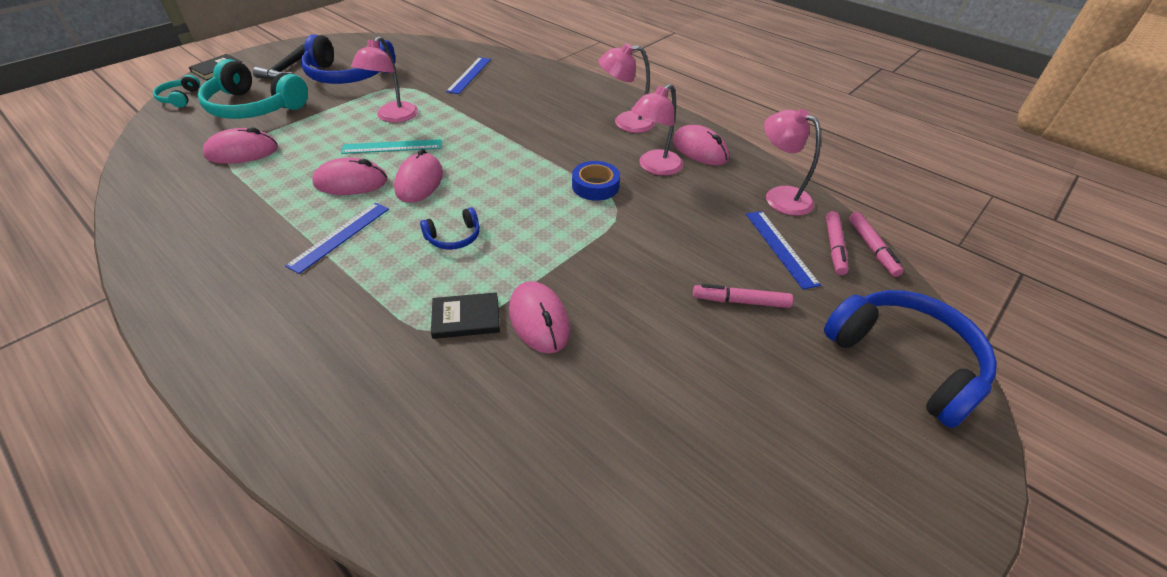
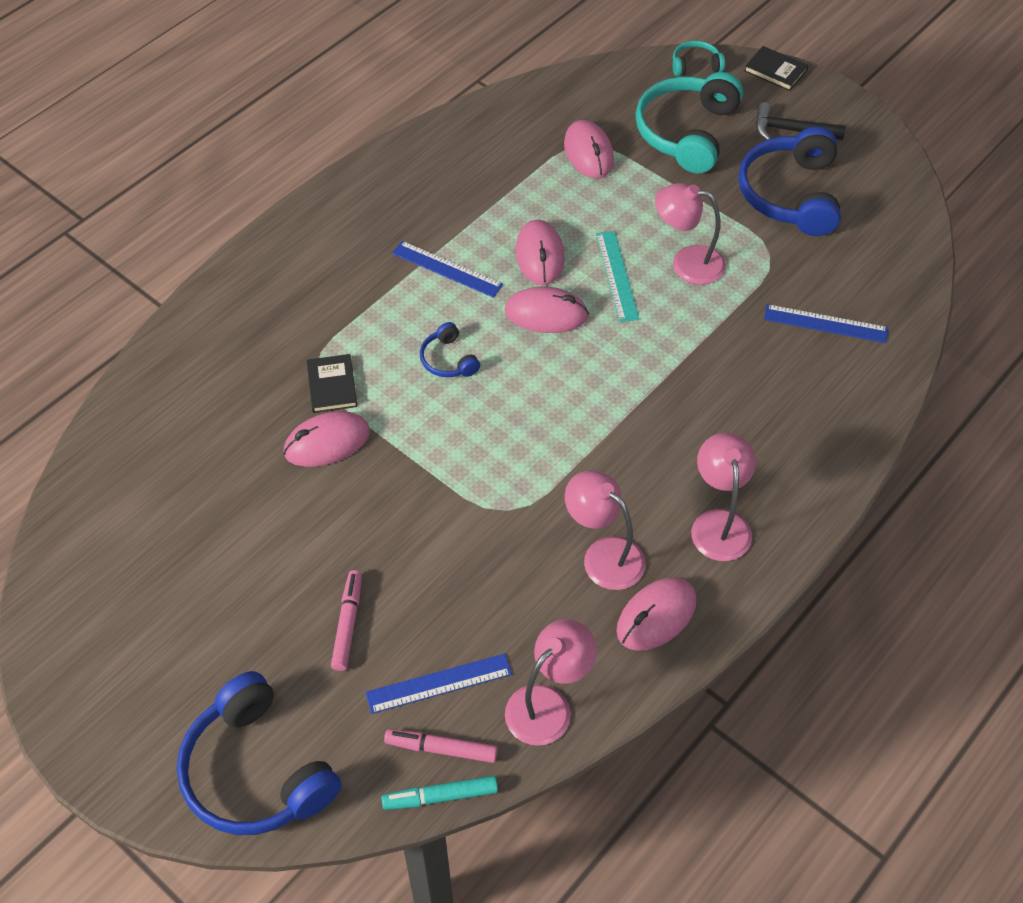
camera: 90 degrees right, 10 degrees up
(595, 186) = (553, 487): blue tape -> none
(872, 248) = (440, 796): pink marker -> turquoise marker
(905, 361) = (256, 772): blue headphones -> blue headphones turned 90 degrees clockwise

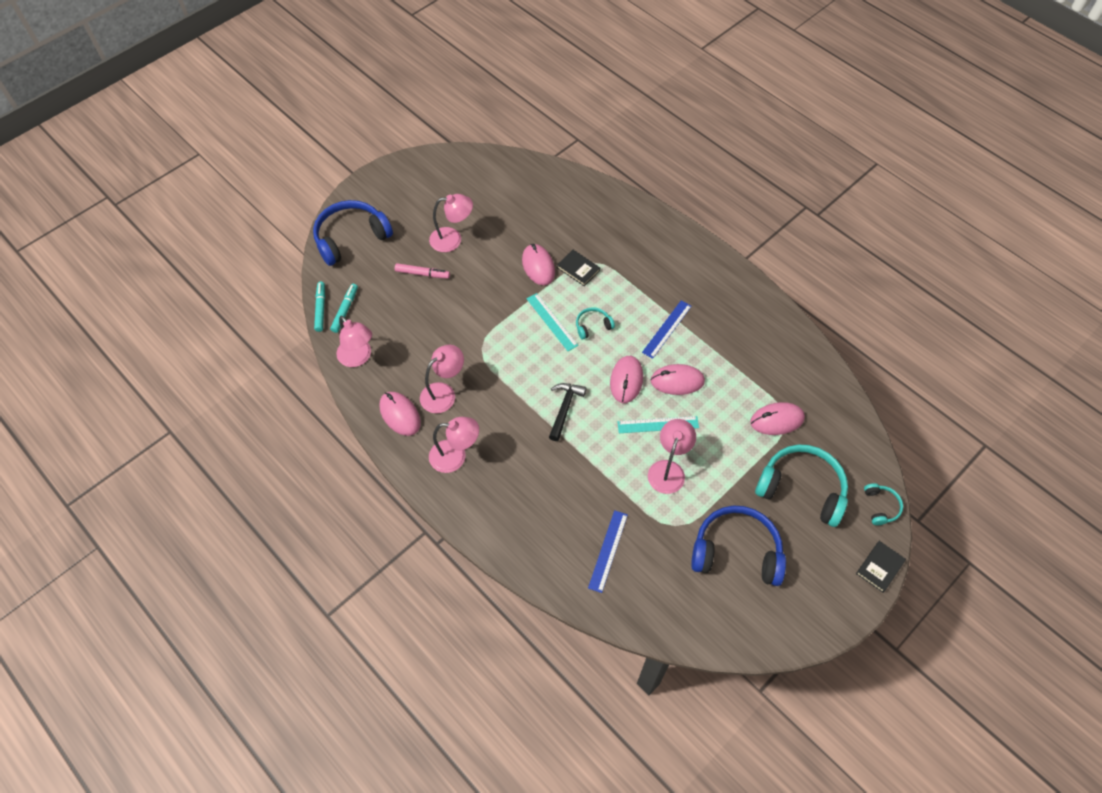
camera: 95 degrees right, 5 degrees up
(263, 583) = (452, 239): none -> pink lamp
(332, 385) = (578, 269): black book -> black book turned 45 degrees clockwise
(439, 683) = (380, 311): blue ruler -> none
(441, 748) = (345, 310): pink marker -> turquoise marker
(444, 414) = (552, 322): none -> turquoise ruler
(448, 360) = (592, 326): blue headphones -> turquoise headphones
(791, 130) = (808, 566): black hammer -> black hammer (564, 409)

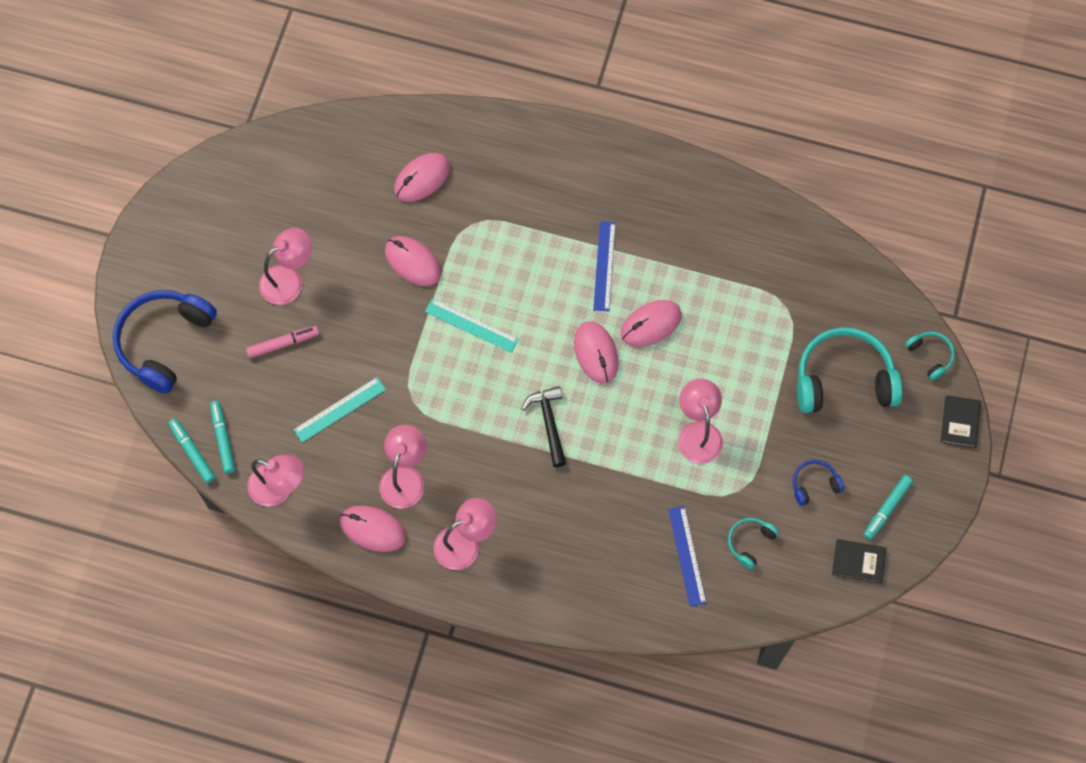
camera: 30 degrees left, 10 degrees up
(578, 269) = (461, 241): black book -> black book (858, 562)
(592, 326) = (520, 306): turquoise headphones -> turquoise headphones (750, 542)
(658, 424) = (659, 387): turquoise ruler -> turquoise ruler (339, 409)
(736, 551) = (814, 484): blue headphones -> blue headphones, size x0.47
(777, 420) = (779, 314): pink mouse -> pink mouse (422, 179)
(784, 600) = (886, 509): none -> turquoise marker

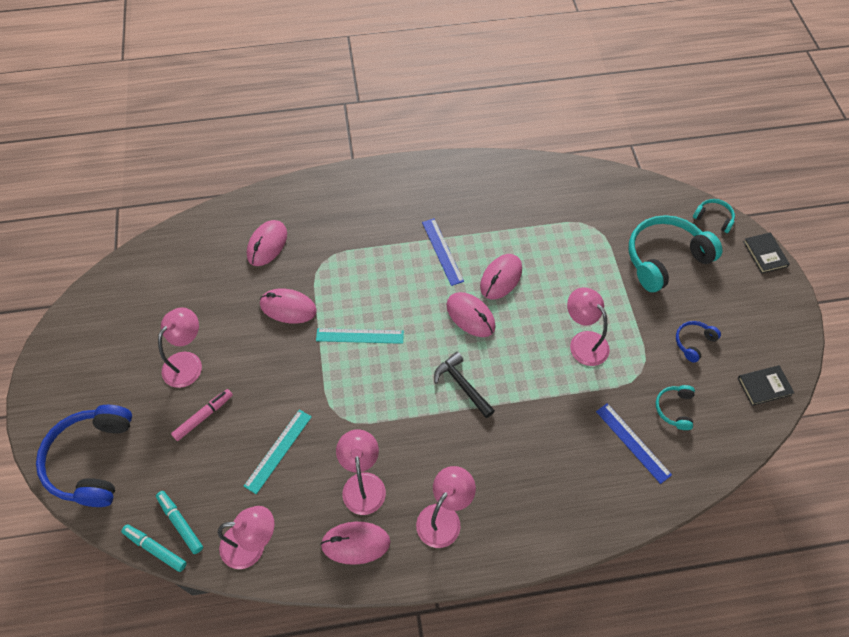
camera: 25 degrees left, 10 degrees down
(886, 509) = (757, 337): turquoise marker -> none

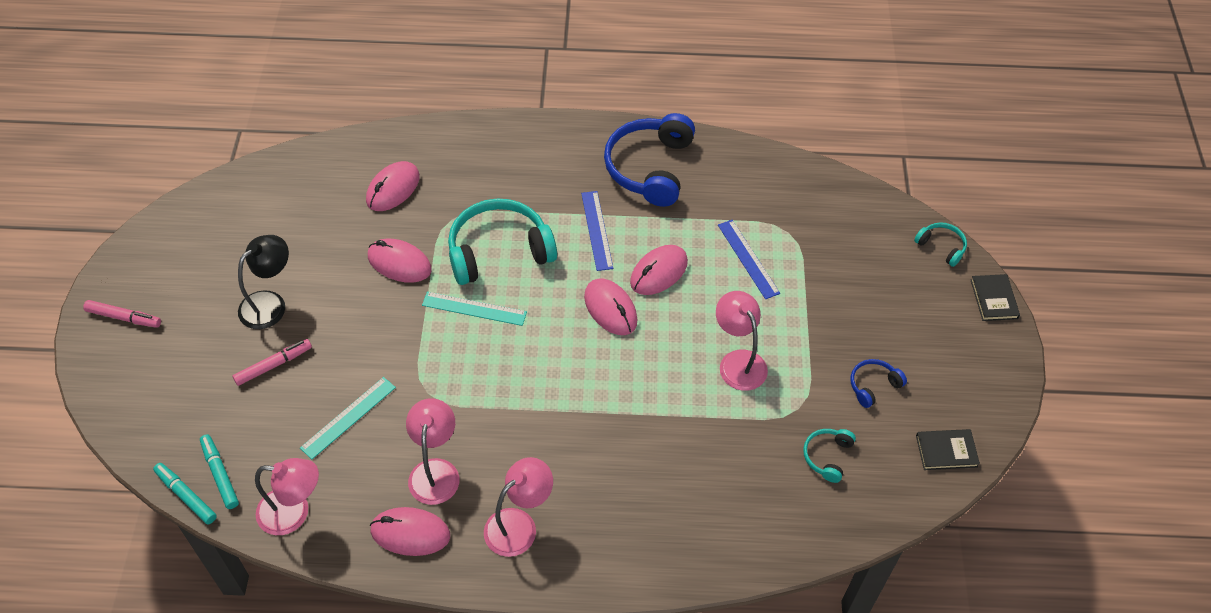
camera: 10 degrees right, 5 degrees down
(64, 398) = (124, 317): none -> pink marker
(91, 460) = (139, 389): blue headphones -> blue headphones (649, 168)
(187, 362) = (270, 303): pink lamp -> black lamp
(462, 385) = (580, 384): black hammer -> none
(633, 442) = (765, 484): blue ruler -> blue ruler (748, 259)
(665, 258) = (866, 283): turquoise headphones -> turquoise headphones (499, 251)

